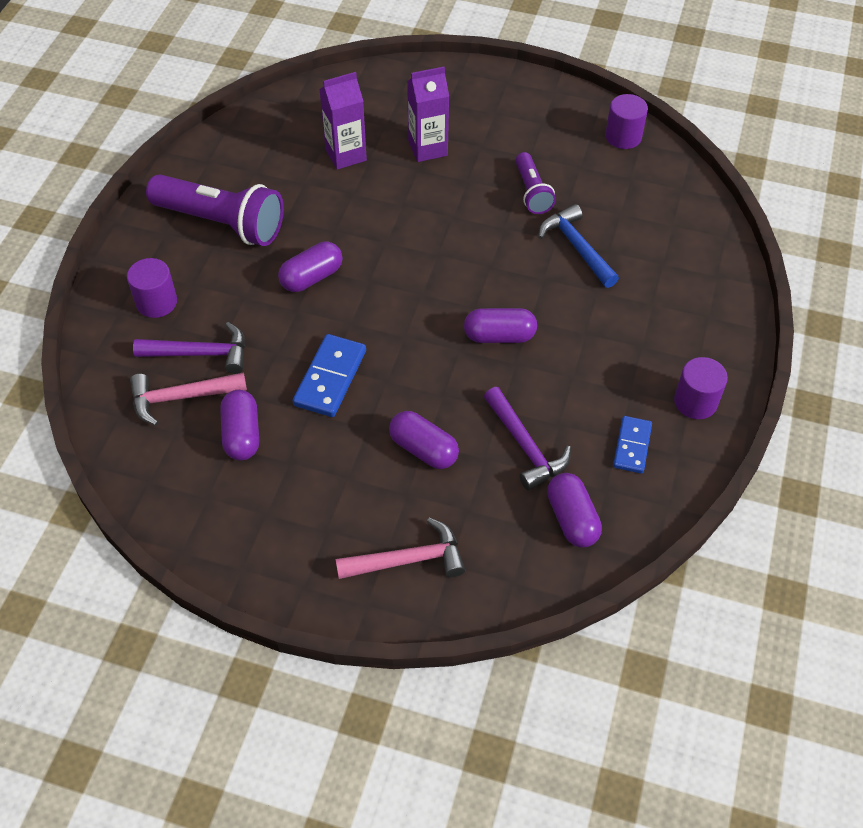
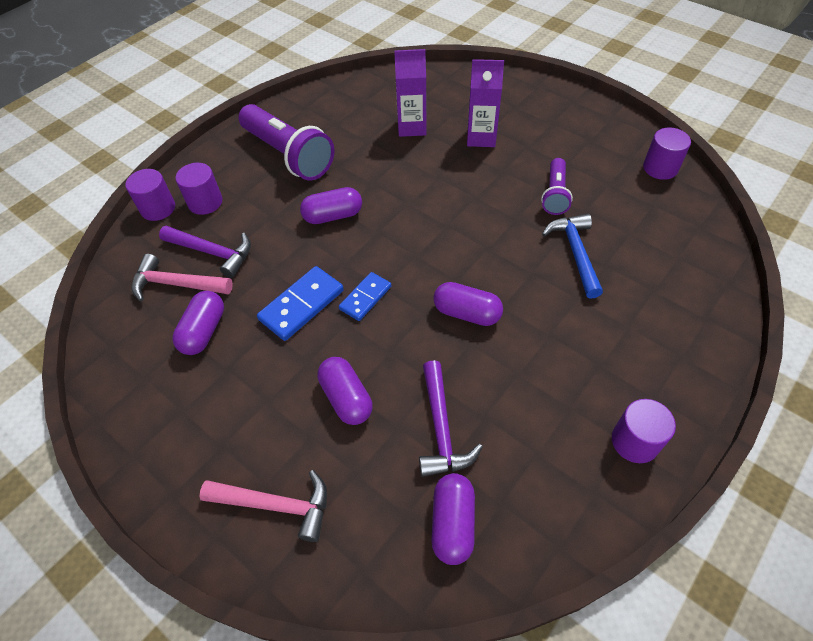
camera: 25 degrees right, 0 degrees up
(104, 324) = (158, 208): none -> purple cylinder
(632, 446) = (548, 466): blue domino -> blue domino (365, 298)

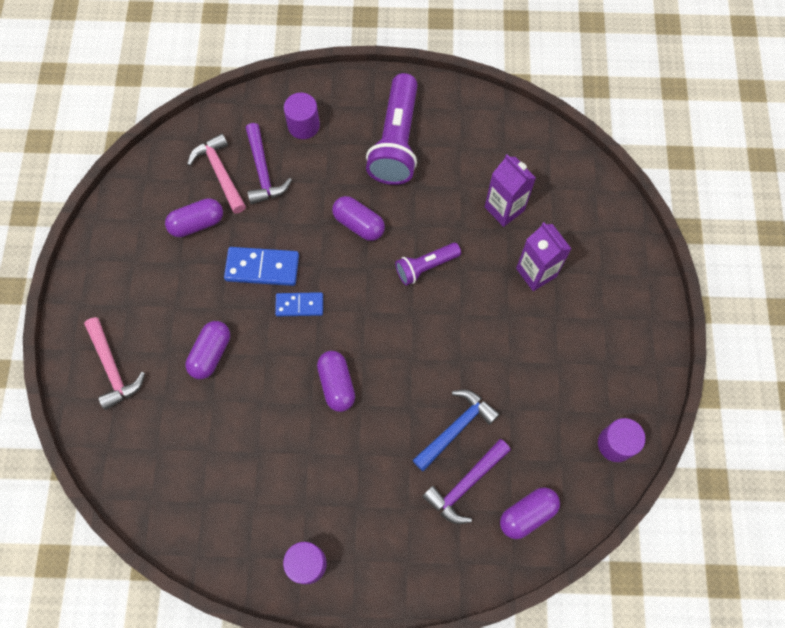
camera: 50 degrees right, 15 degrees up
(158, 208) = (274, 100): purple cylinder -> none
(441, 428) = (230, 429): purple hammer -> purple hammer (465, 484)
(452, 523) = (169, 480): purple capsule -> purple capsule (527, 514)
(555, 194) = (511, 374): purple flashlight -> purple flashlight (425, 267)

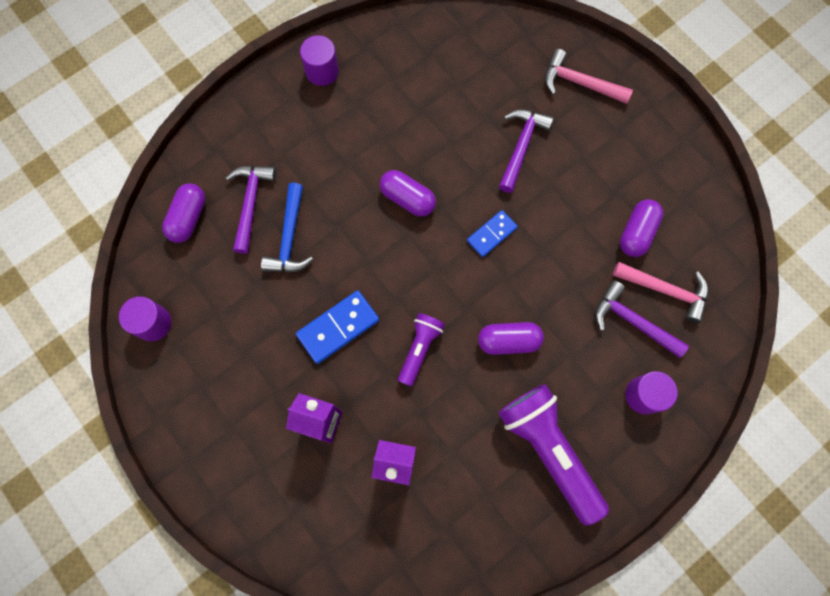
camera: 140 degrees right, 5 degrees up
(211, 354) = (521, 147): purple capsule -> purple hammer
(262, 268) = (549, 239): blue domino -> blue domino (338, 327)

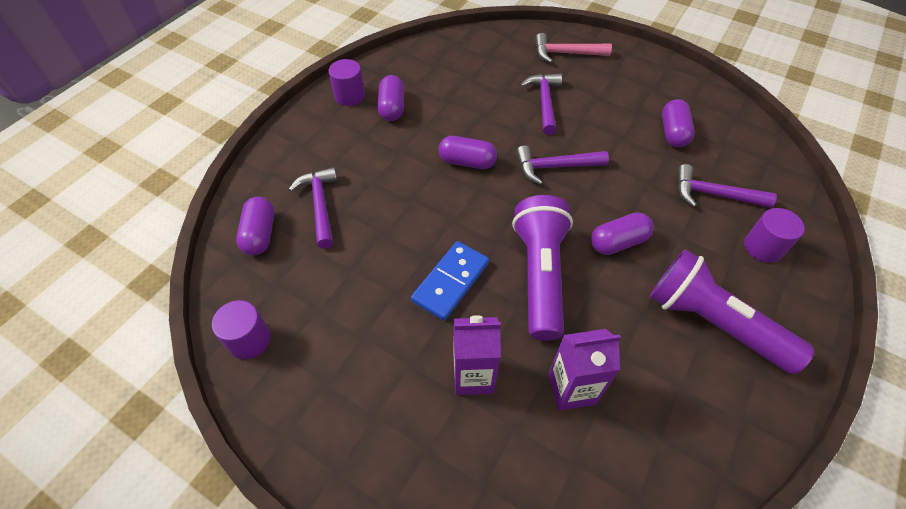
camera: 20 degrees left, 20 degrees down
(289, 237) = (369, 221): blue hammer -> none
(360, 102) = (392, 108): none -> purple capsule
(419, 349) = (539, 275): purple flashlight -> purple flashlight, size x1.83
(491, 234) = (555, 167): blue domino -> purple hammer
(665, 290) = (723, 165): pink hammer -> none

